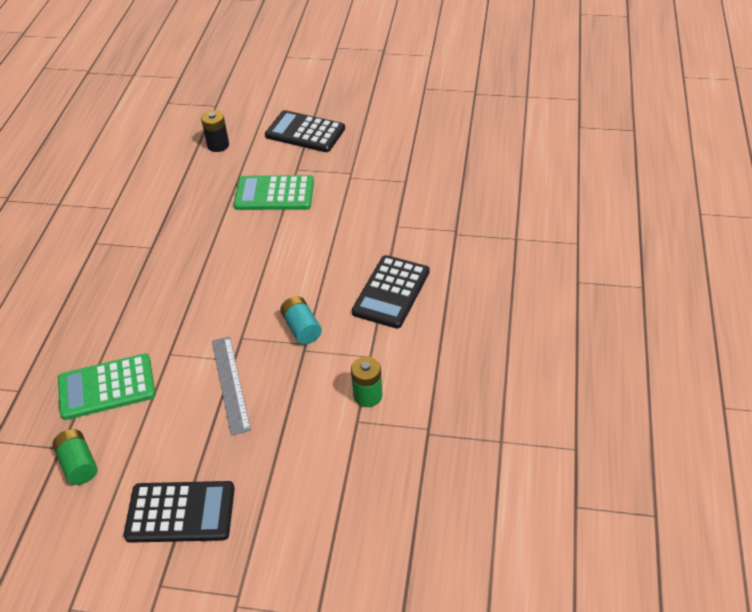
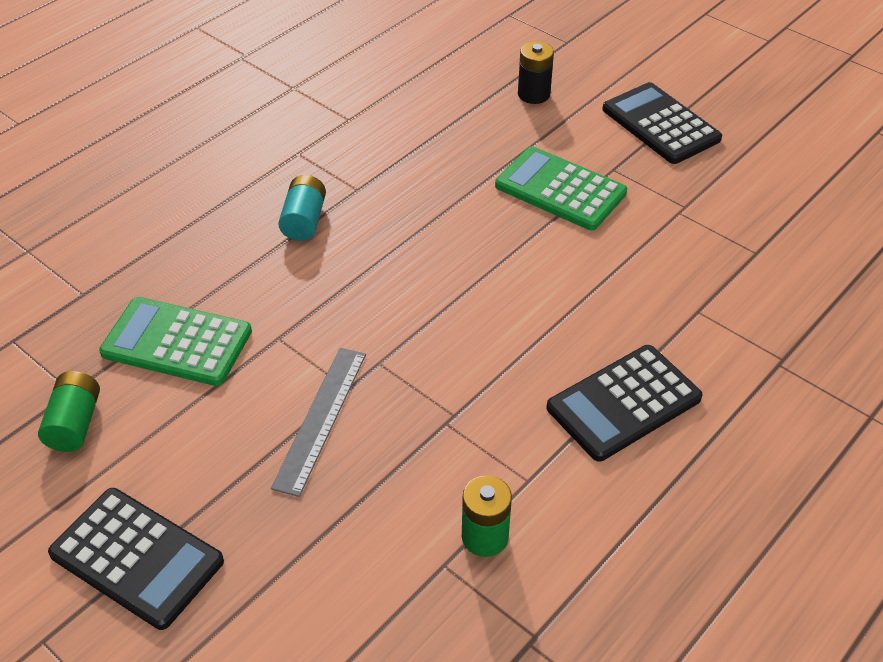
camera: 30 degrees right, 0 degrees up
(302, 328) = (465, 391): turquoise battery -> turquoise battery (304, 221)

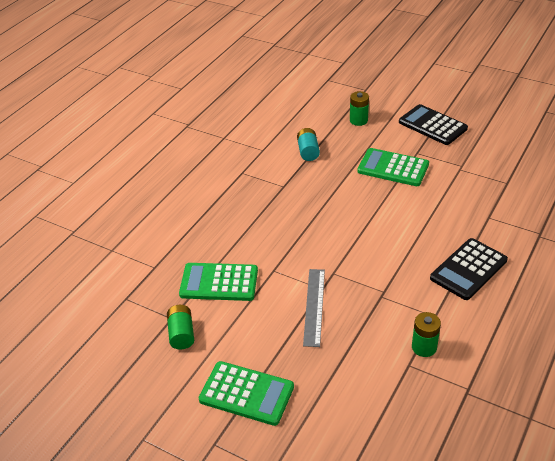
camera: 10 degrees left, 5 degrees down
(137, 558) = (246, 393): black calculator -> green calculator
(304, 221) = (261, 207): turquoise battery -> turquoise battery (308, 151)
(533, 94) = (358, 120): black battery -> green battery

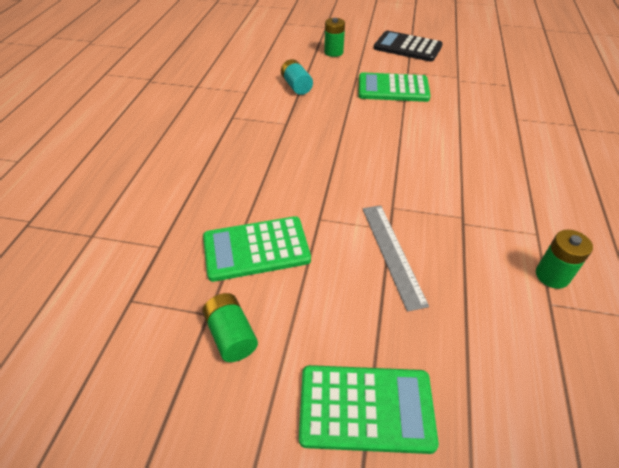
camera: 20 degrees left, 5 degrees up
(468, 269) = (535, 174): black calculator -> none

